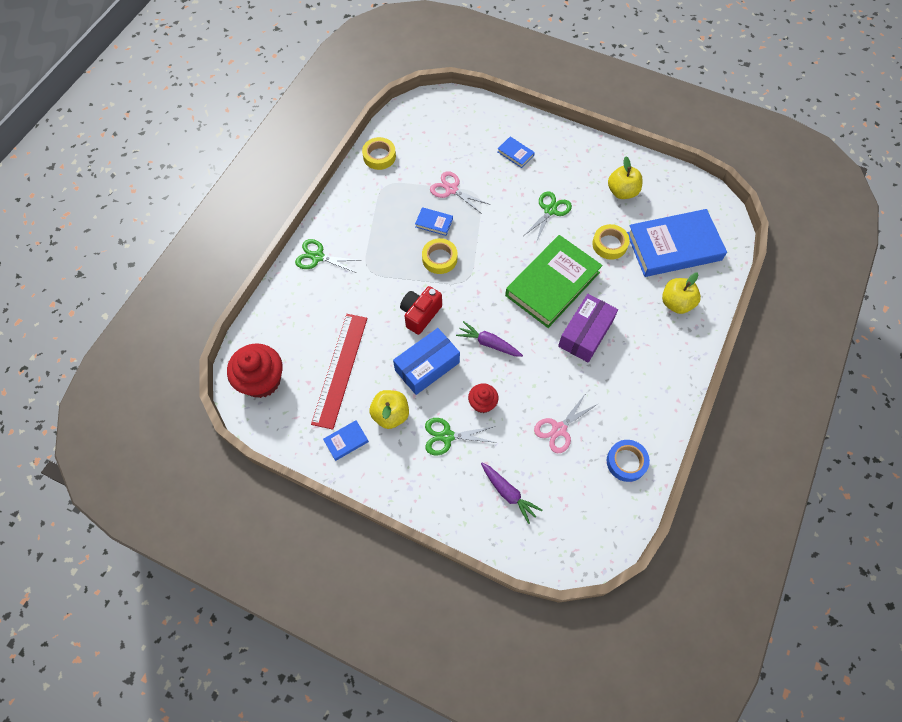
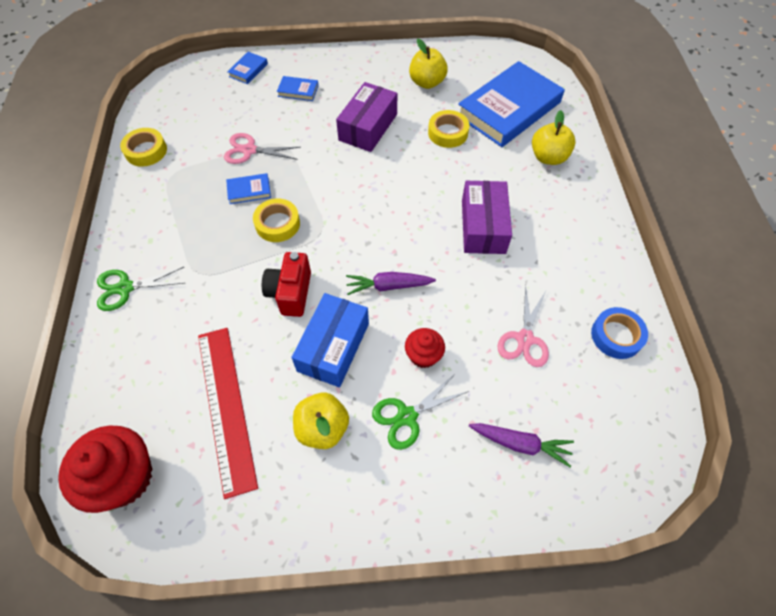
camera: 30 degrees left, 5 degrees down
(346, 441) = (284, 494): blue book -> blue book (248, 70)
(550, 210) = (368, 127): green scissors -> purple box
(552, 284) = (416, 194): green book -> none

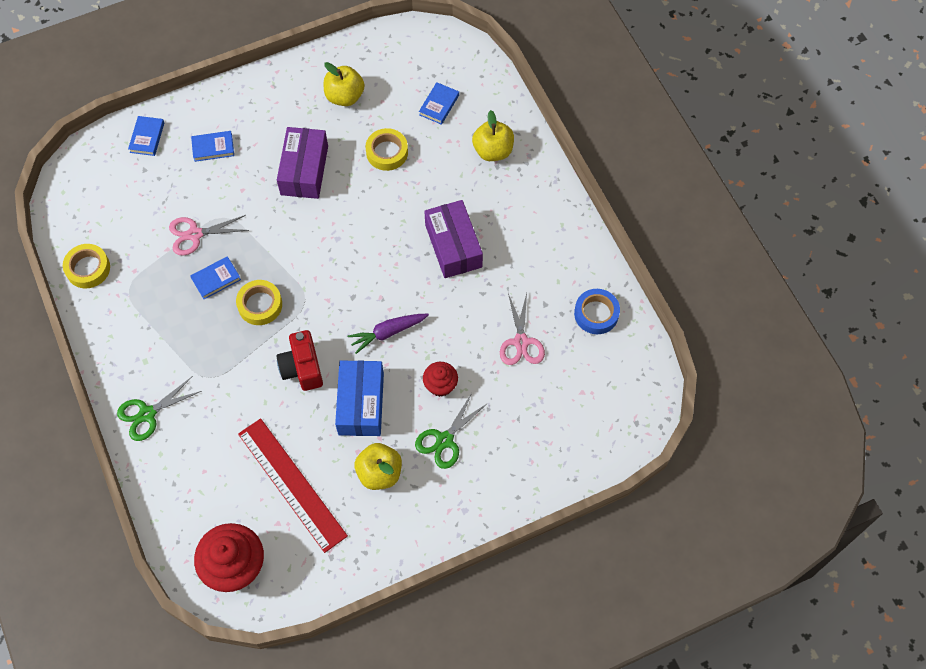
camera: 20 degrees left, 5 degrees up
(509, 109) = (439, 105): blue book -> blue book, size x0.41
(520, 444) = (541, 431): purple carrot -> none

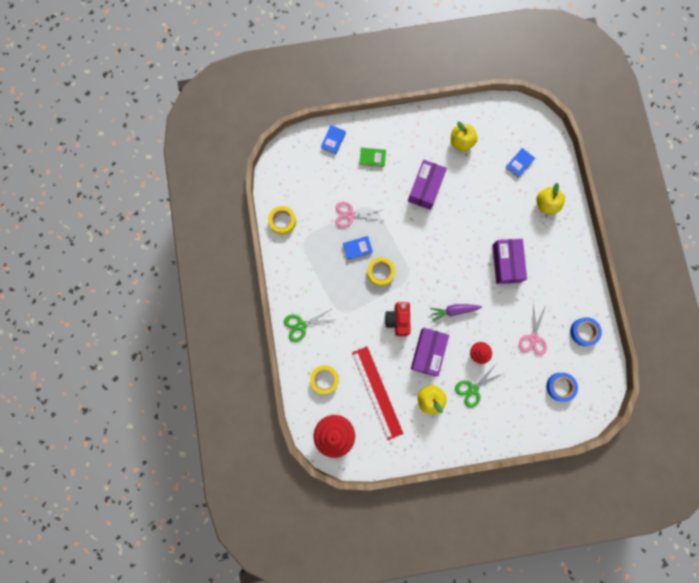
camera: 15 degrees right, 15 degrees up
(213, 147) = (372, 158): blue book -> green book
(361, 404) = (428, 352): blue box -> purple box
(387, 152) = (479, 188): yellow tape -> yellow tape (324, 379)
(580, 402) = (560, 386): none -> blue tape

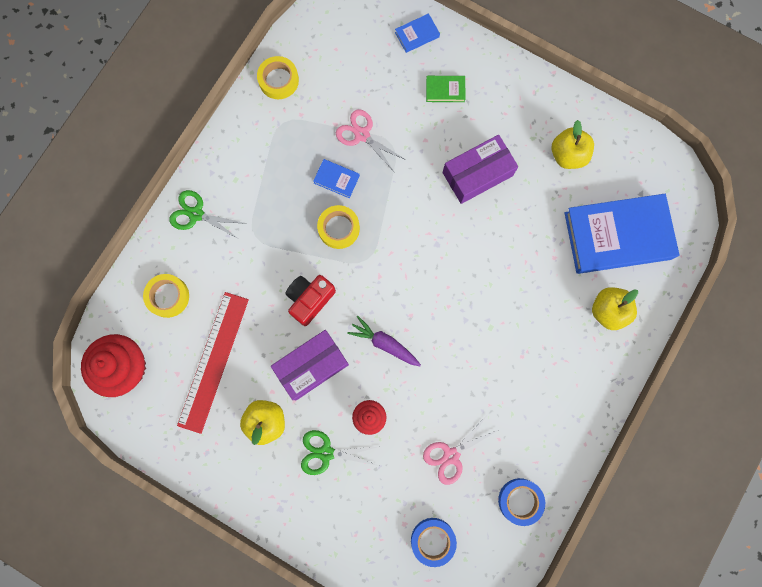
camera: 40 degrees right, 0 degrees up
(372, 158) = (445, 90): green book -> green book turned 45 degrees counterclockwise
(506, 263) = (497, 340): purple box -> none
(519, 163) = (618, 236): blue book -> blue book, size x2.46

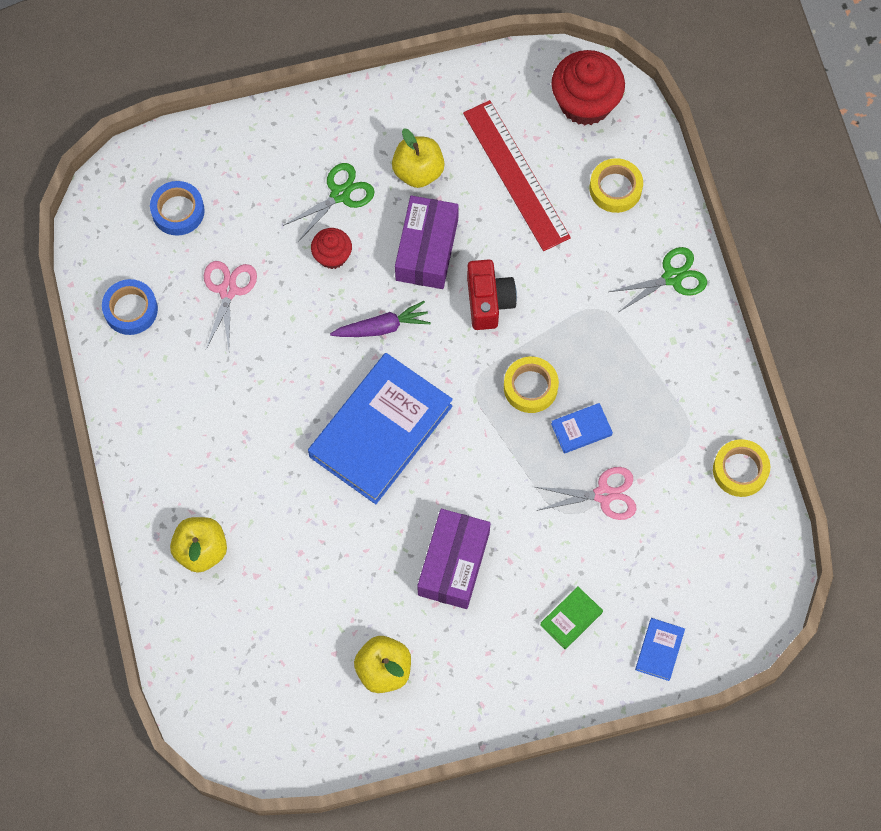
camera: 135 degrees right, 10 degrees down
(618, 236) = (257, 633): blue book -> blue book (380, 431)

